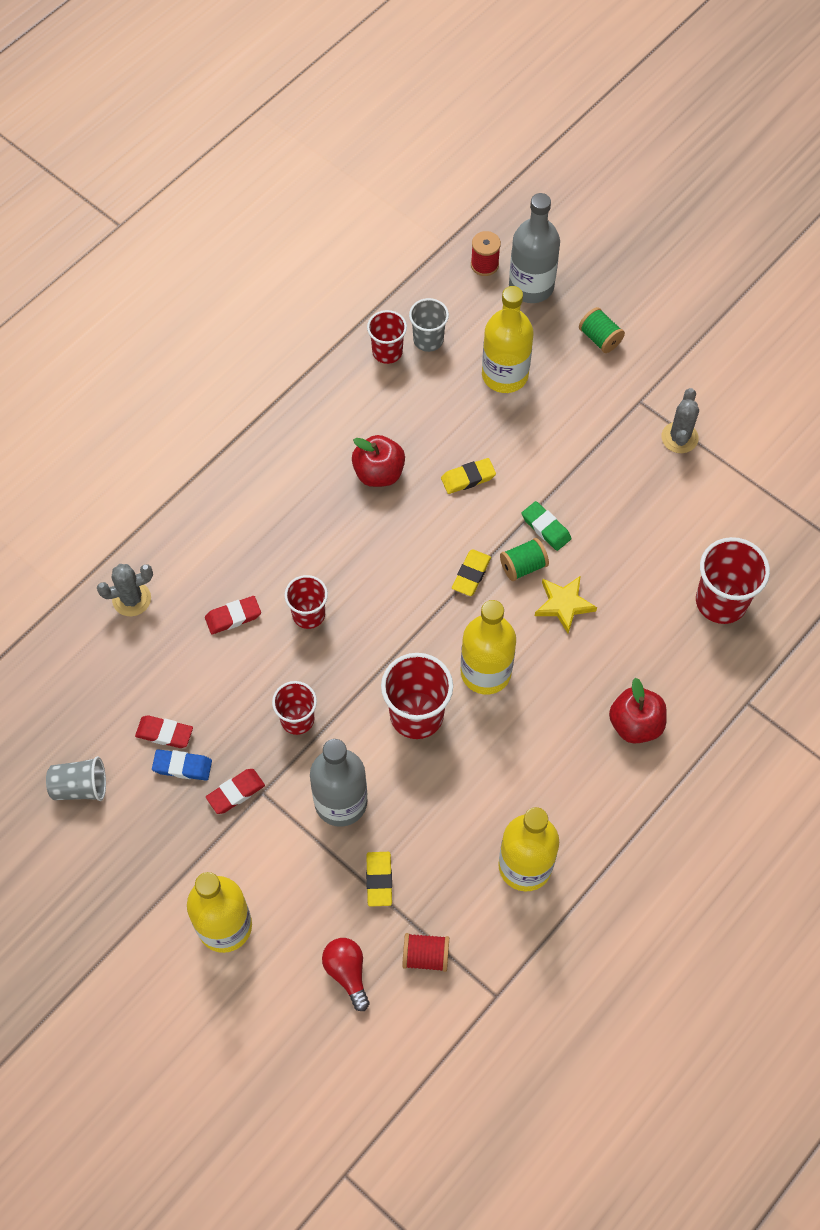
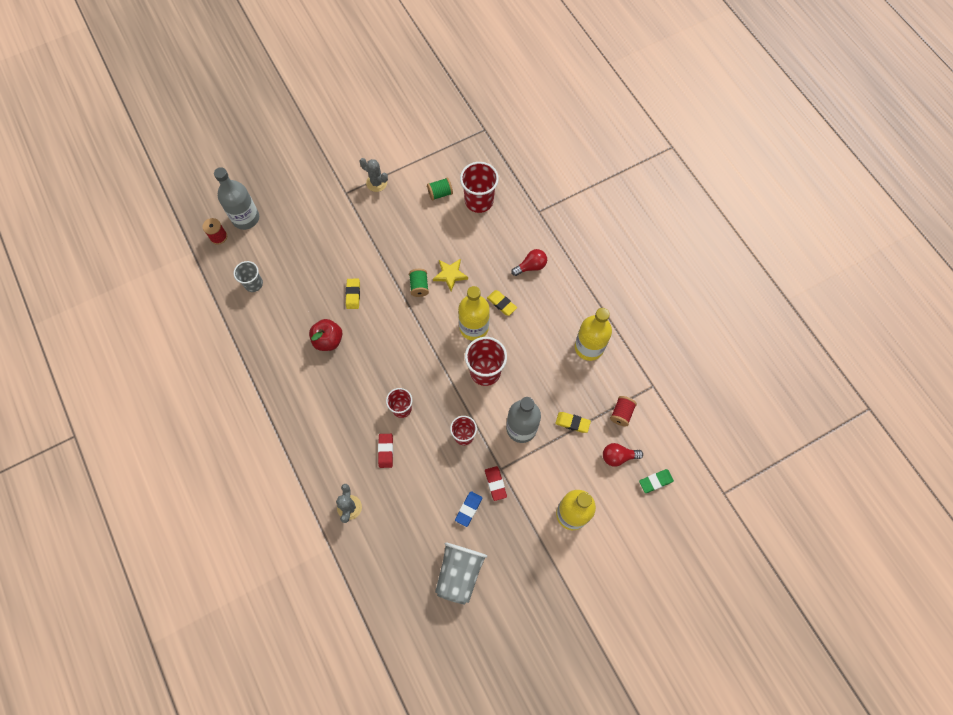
camera: 70 degrees left, 5 degrees up
(80, 787) = (459, 573): grey cup -> grey cup, size x1.59
(164, 733) = (444, 513): red eraser -> none
(387, 352) = (250, 308): red cup -> none
(471, 574) = (413, 314): yellow eraser -> yellow eraser (501, 304)
(505, 375) = (296, 252): yellow bottle -> none
(546, 528) = (401, 267): green eraser -> green eraser (655, 481)
(600, 338) = (297, 197): green spool -> green spool (440, 193)
(635, 724) = (531, 266): red apple -> red light bulb

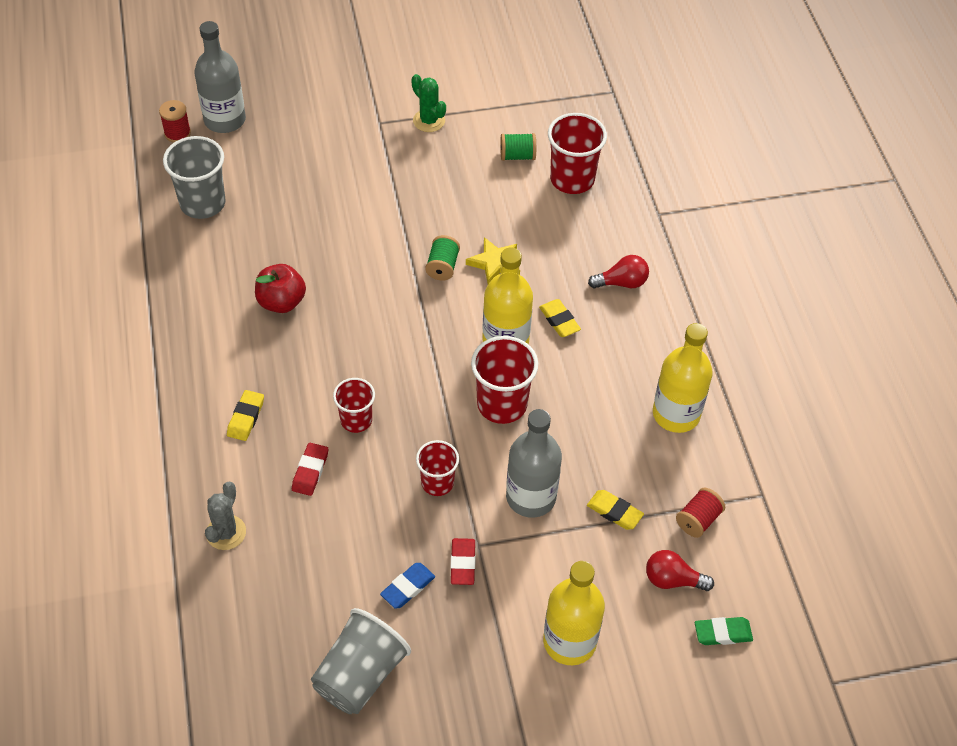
camera: 15 degrees right, 15 degrees down
(253, 284) = (202, 203): grey cup -> grey cup, size x1.59
(353, 295) = (340, 253): yellow eraser -> yellow eraser (246, 417)
(376, 183) = (429, 121): grey cactus -> green cactus

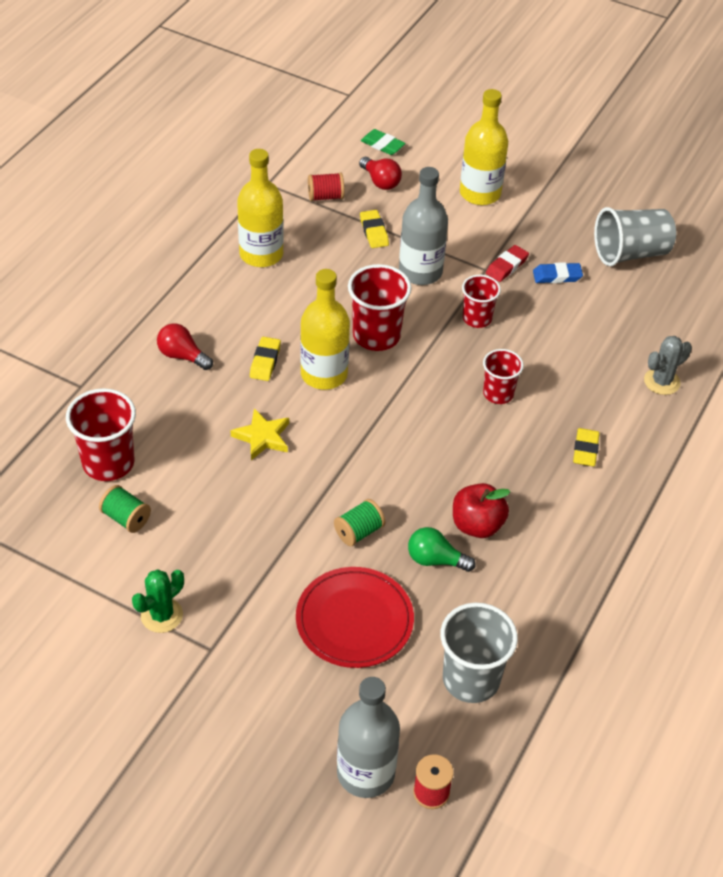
camera: 140 degrees left, 5 degrees down
(246, 417) = (585, 450): yellow eraser -> yellow eraser turned 45 degrees counterclockwise
(290, 259) = (435, 560): none -> green light bulb
(308, 190) = (354, 620): none -> red plate
(310, 471) = (565, 382): red eraser -> none
(429, 121) = (162, 615): green cactus -> green cactus turned 45 degrees clockwise
(442, 266) = (308, 463): green spool -> green spool (359, 531)

